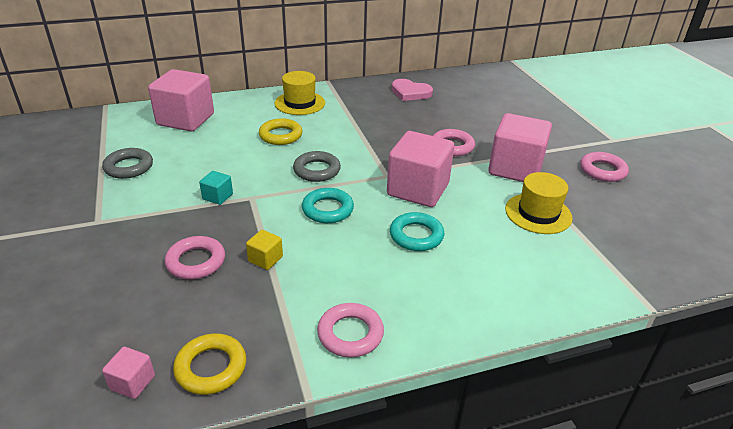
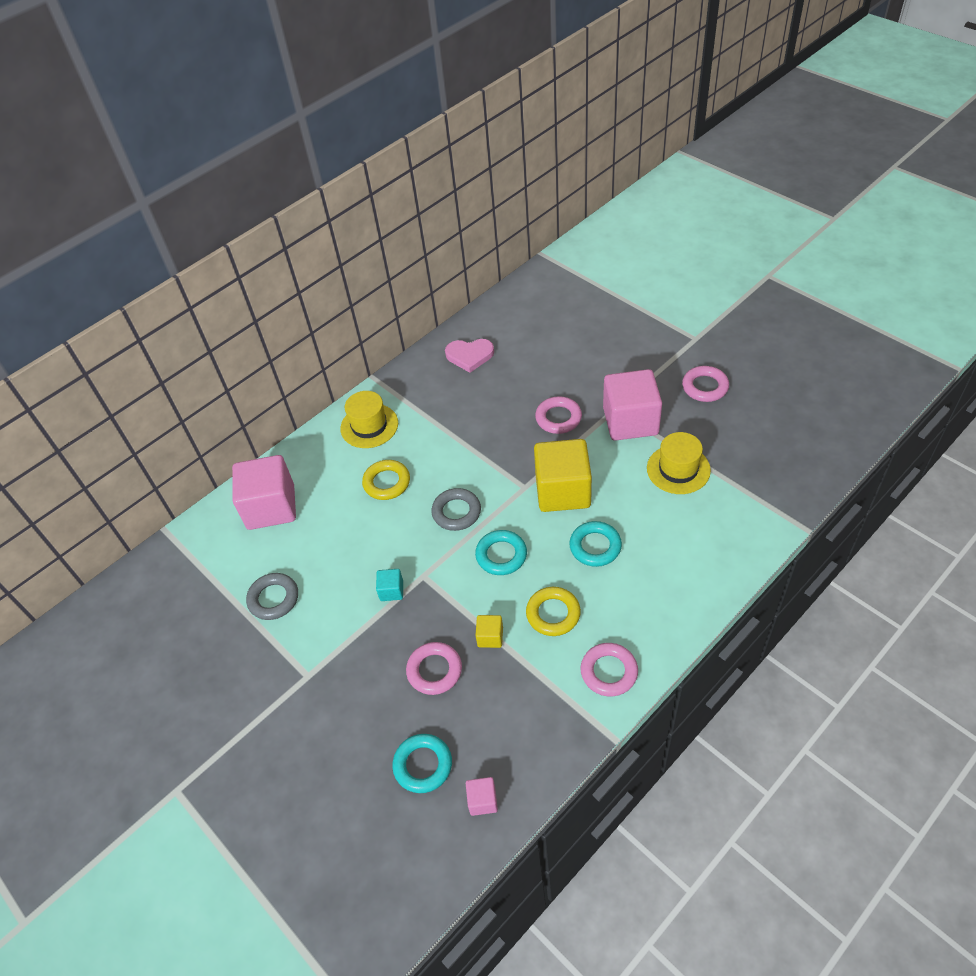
camera: 20 degrees left, 15 degrees up
(113, 326) = (423, 765): none -> turquoise ring
(211, 367) = (529, 757): yellow ring -> yellow ring (553, 614)
(418, 189) = (563, 491): pink cube -> yellow cube

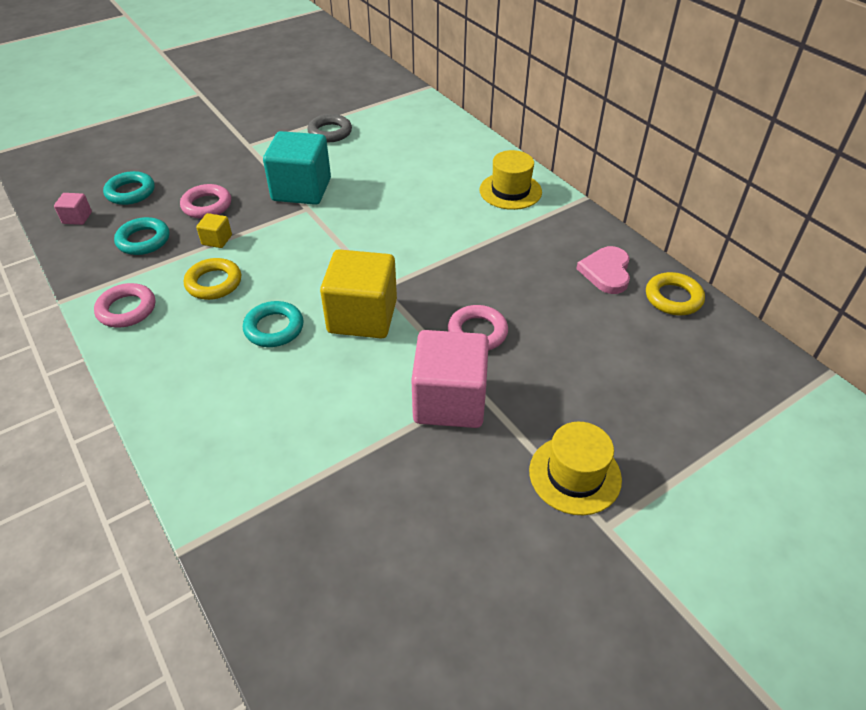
camera: 95 degrees right, 5 degrees down
(271, 507) = (428, 133): pink cube -> none
(387, 482) = (429, 196): yellow ring -> yellow ring (673, 298)
(391, 591) = (301, 190): turquoise cube -> turquoise cube, size x2.31
(456, 512) = (371, 236): grey ring -> none
(501, 555) = (302, 258): turquoise ring -> turquoise ring (143, 240)
(678, 469) = (348, 431): yellow hat -> yellow hat (575, 475)
(705, 387) = (492, 507): pink ring -> none

